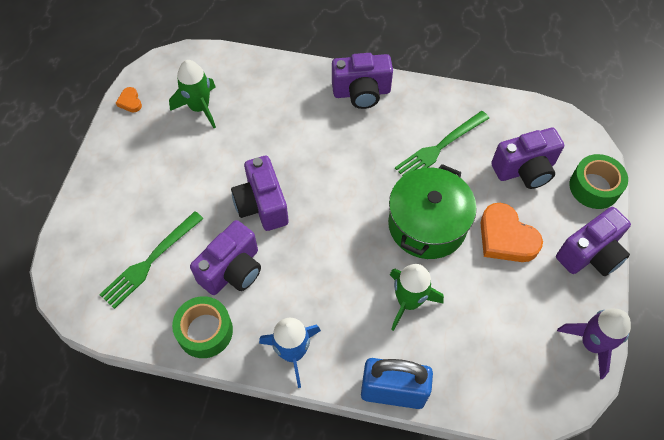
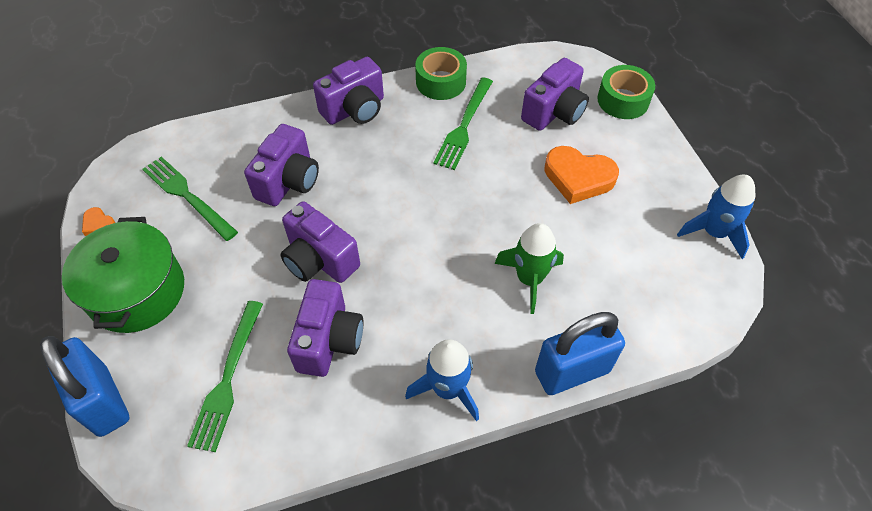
camera: 30 degrees left, 5 degrees down
(66, 234) = (103, 401): none -> blue padlock
(199, 108) = (187, 196): green rocket -> green fork
(205, 331) = (338, 419): green tape -> green tape (441, 82)
(427, 224) = (499, 200): green pot -> green pot (137, 291)
(590, 254) = (659, 157): purple camera -> purple camera (288, 181)
(591, 344) = (714, 232): purple rocket -> blue rocket

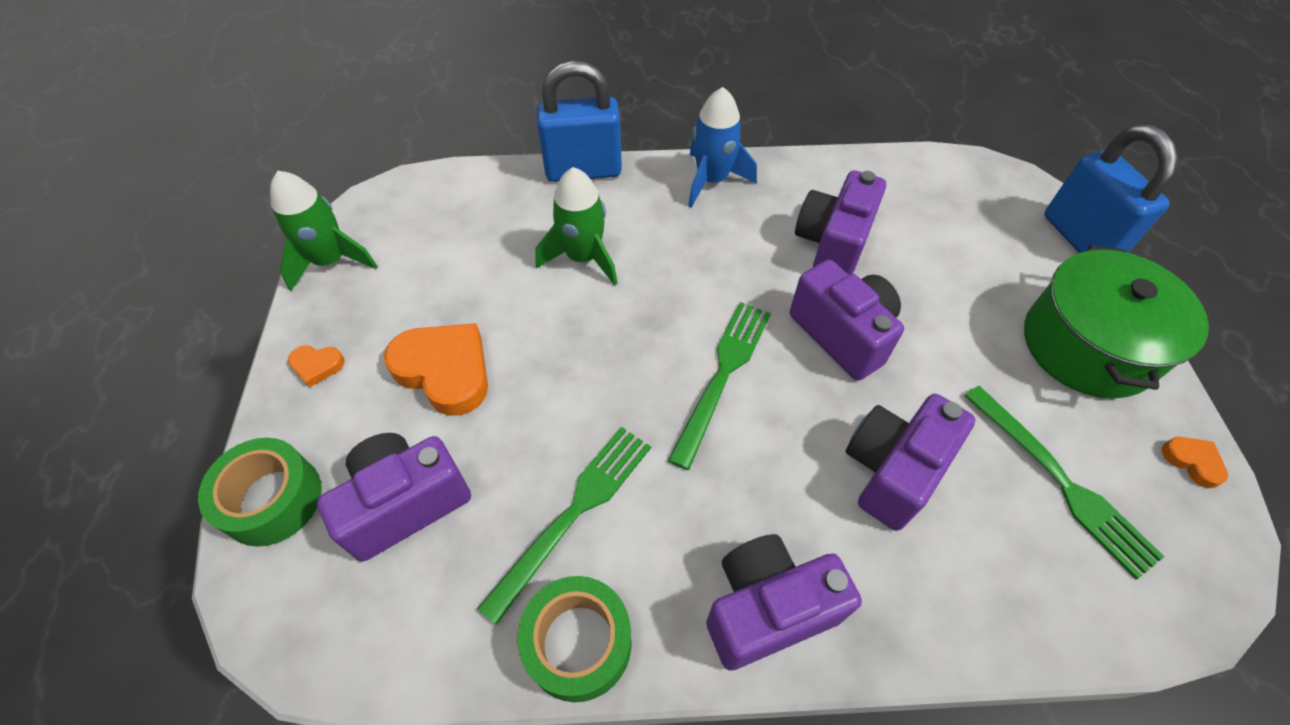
camera: 165 degrees left, 0 degrees up
(227, 379) = (945, 231): green fork -> green fork (723, 374)
(658, 164) = (317, 366): none -> orange heart
(714, 232) = (331, 261): blue rocket -> green rocket

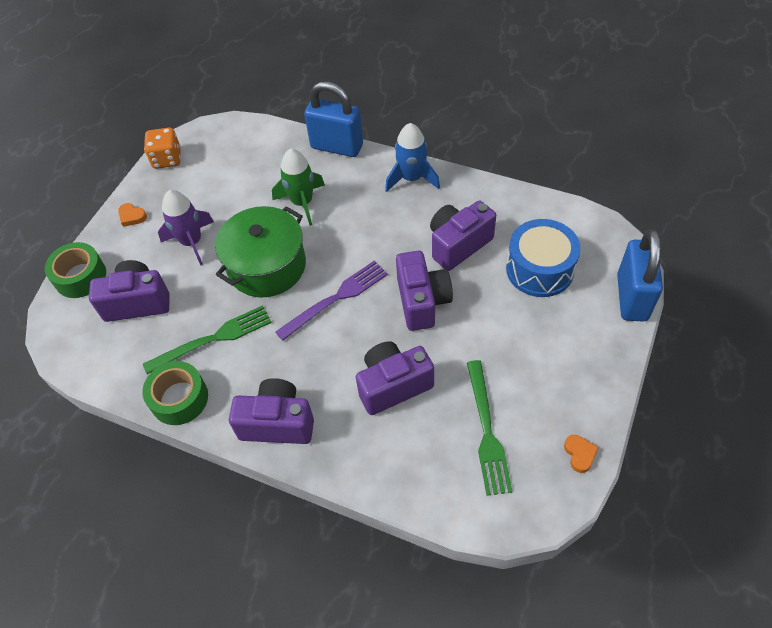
camera: 30 degrees right, 0 degrees up
(331, 261) = (167, 159): green rocket -> orange dice
(445, 371) = (192, 242): orange heart -> purple rocket
(723, 374) = (336, 298): green fork -> purple fork
(952, 240) = (539, 269): none -> blue drum
(1087, 345) = (573, 365): green pot -> green pot (267, 266)

